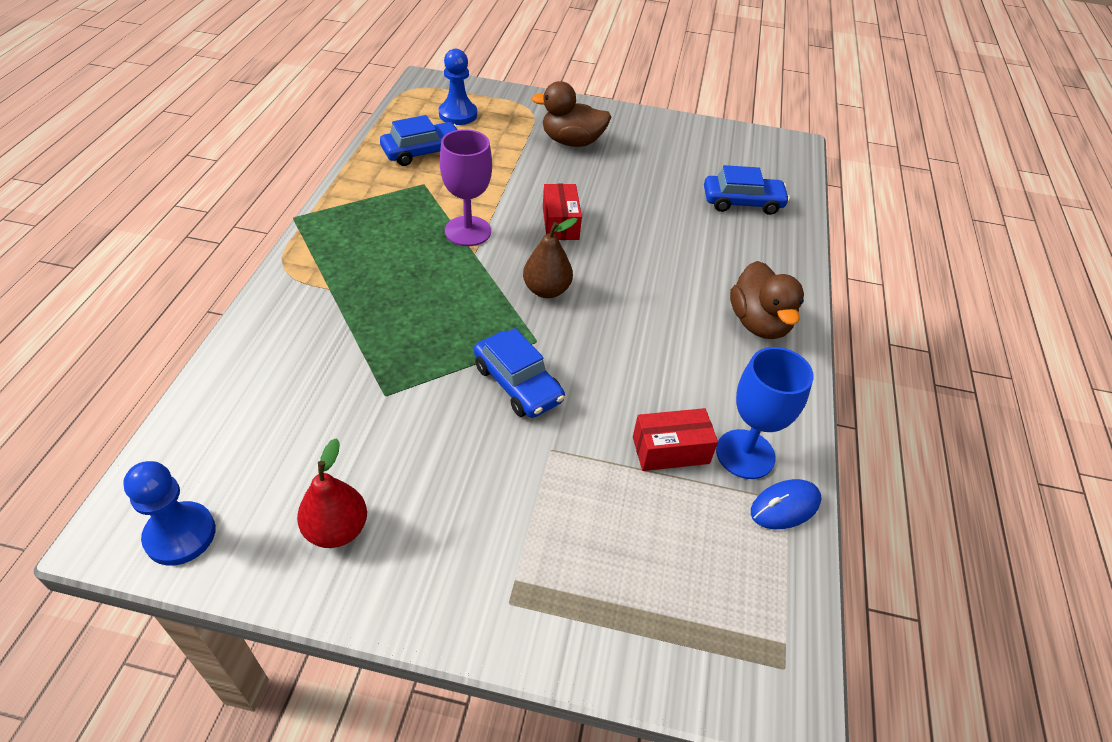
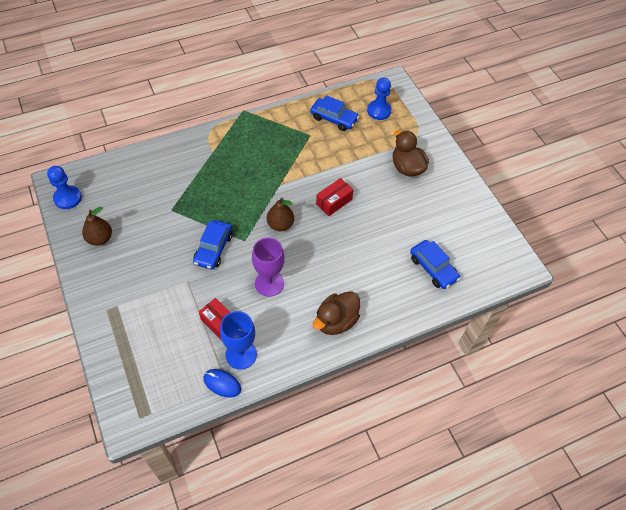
camera: 55 degrees right, 10 degrees up
(337, 529) = (100, 238): red pear -> brown pear
(468, 231) = (293, 172): purple goblet -> purple goblet (269, 283)

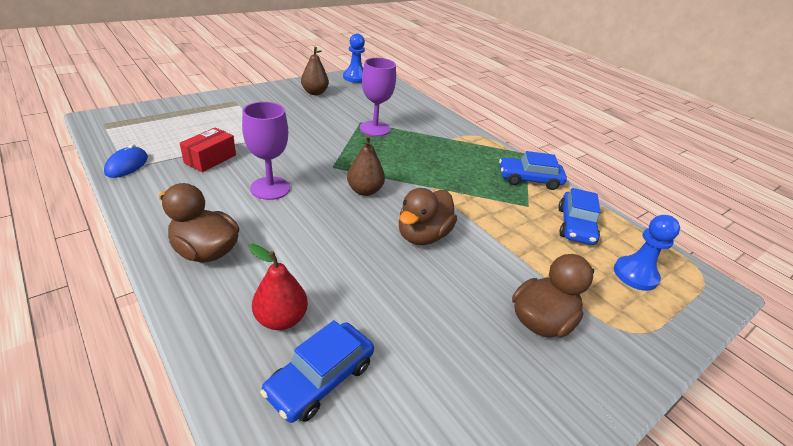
camera: 75 degrees right, 20 degrees down
(186, 201) = (374, 128): none -> purple goblet
(213, 249) = (316, 148): blue car -> blue car (529, 179)
(241, 354) = (165, 175): blue goblet -> none
(334, 202) = (423, 235): red box -> brown duck
(395, 282) = (281, 319): none -> red pear

